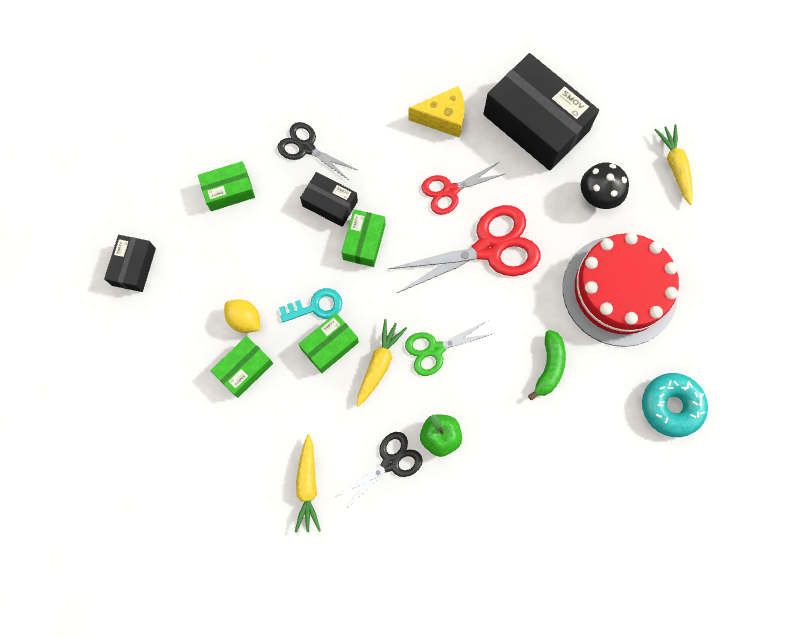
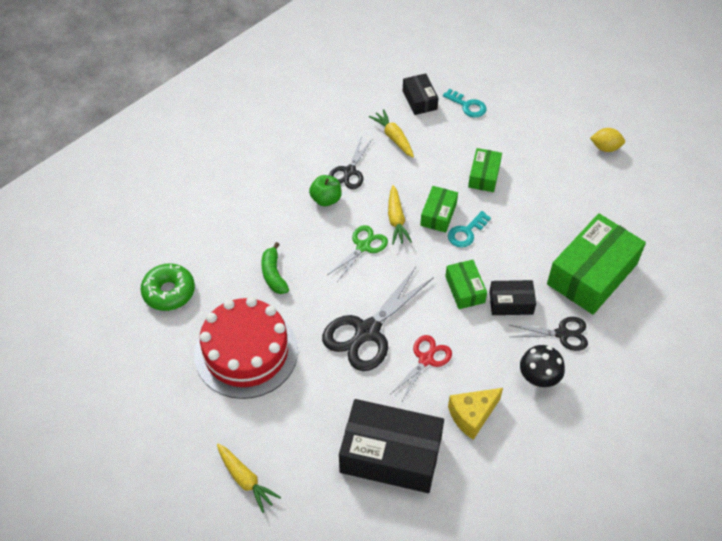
camera: 150 degrees right, 20 degrees down
(133, 267) = (610, 196): black box -> black box (419, 100)
(186, 485) = (467, 106): none -> turquoise key
(228, 190) = (592, 274): green box -> green box, size x1.98
(245, 320) = (508, 202): yellow lemon -> yellow lemon (605, 148)
(488, 248) = (367, 331): red scissors -> black scissors
(598, 196) = (301, 418): black mushroom -> black mushroom (538, 378)
(671, 406) = (169, 292): turquoise donut -> green donut

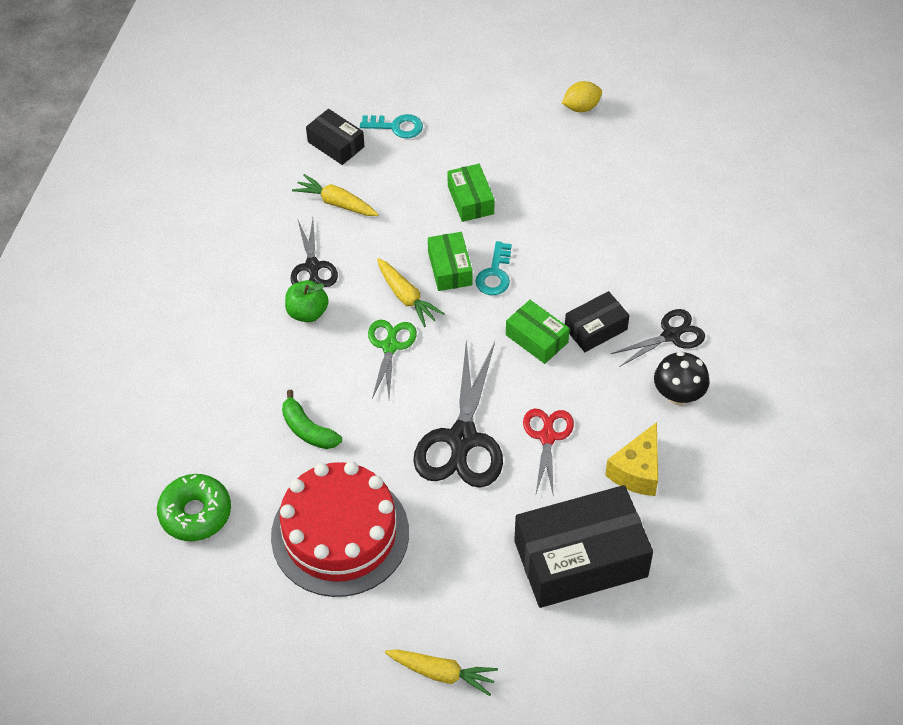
camera: 30 degrees left, 0 degrees up
(592, 274) = (659, 255): green box -> none

